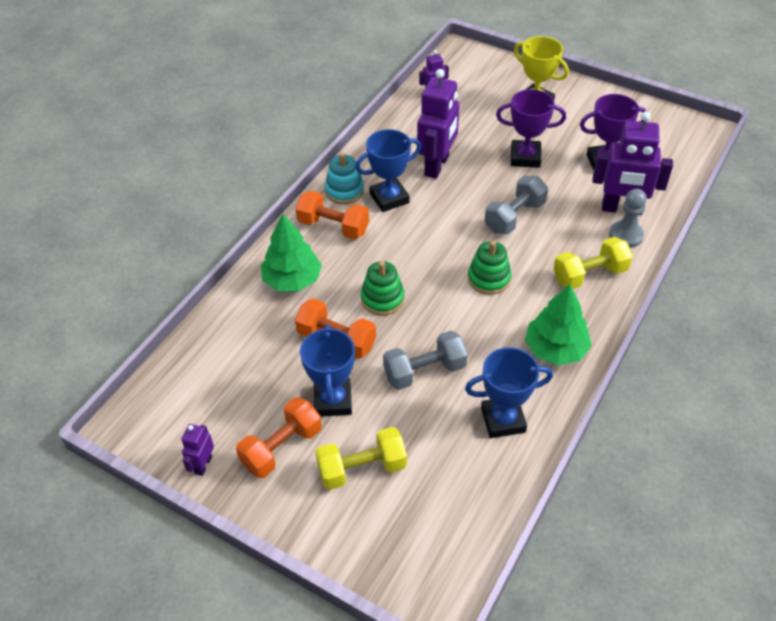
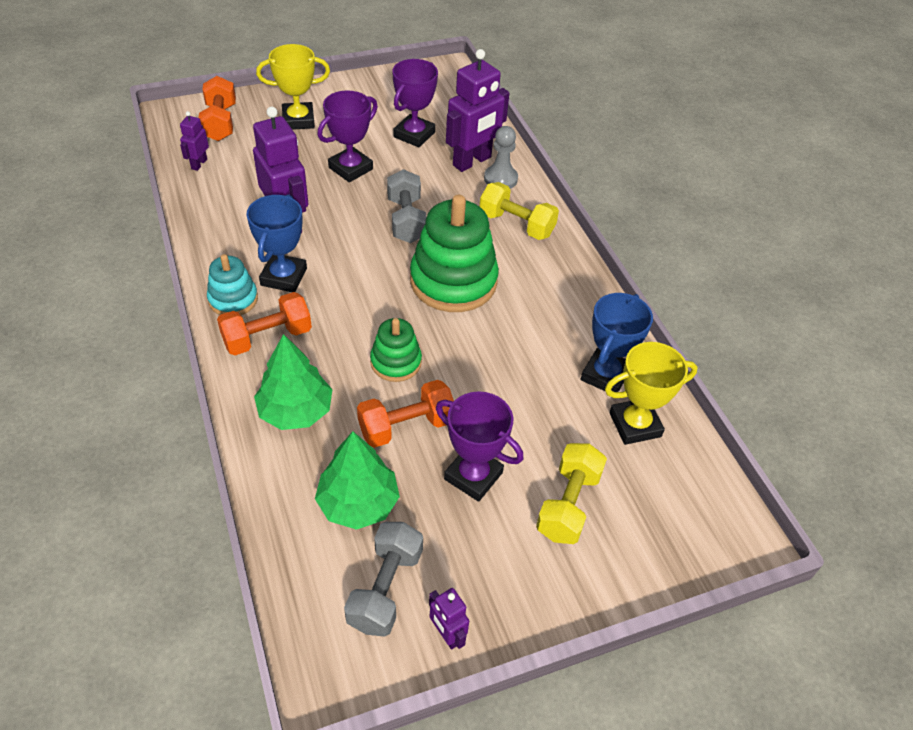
camera: 55 degrees left, 0 degrees up
(281, 447) = (488, 552): orange dumbbell -> orange dumbbell (220, 122)
(333, 400) = (473, 476): blue trophy -> purple trophy
(424, 371) = (506, 389): grey dumbbell -> grey dumbbell (385, 588)
(475, 466) = (635, 425): none -> yellow trophy
(489, 278) = (453, 281): green stacking toy -> green stacking toy, size x1.86
(555, 349) = (567, 295): green tree -> green tree (358, 503)
(589, 275) = (516, 224): yellow dumbbell -> yellow dumbbell turned 75 degrees counterclockwise

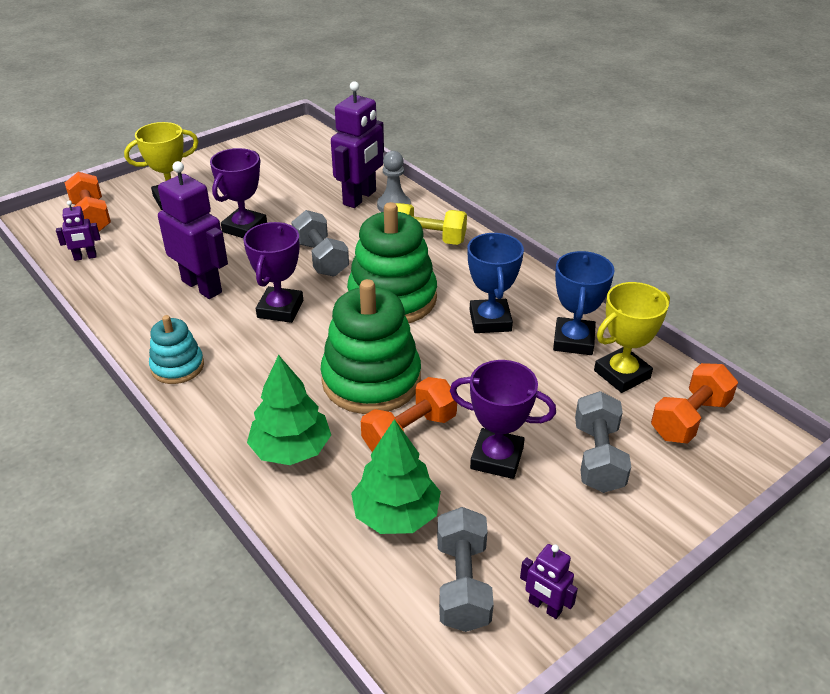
camera: 15 degrees left, 10 degrees down
(199, 164) = (85, 257): purple robot -> purple robot turned 105 degrees counterclockwise
(267, 337) = (229, 391): orange dumbbell -> orange dumbbell (689, 419)
(284, 277) = (221, 334): blue trophy -> blue trophy (490, 321)
(396, 362) = (371, 380): green stacking toy -> green stacking toy, size x1.86
(414, 135) = (293, 188): purple trophy -> purple trophy (280, 309)
(568, 504) = (598, 457): yellow dumbbell -> grey dumbbell

